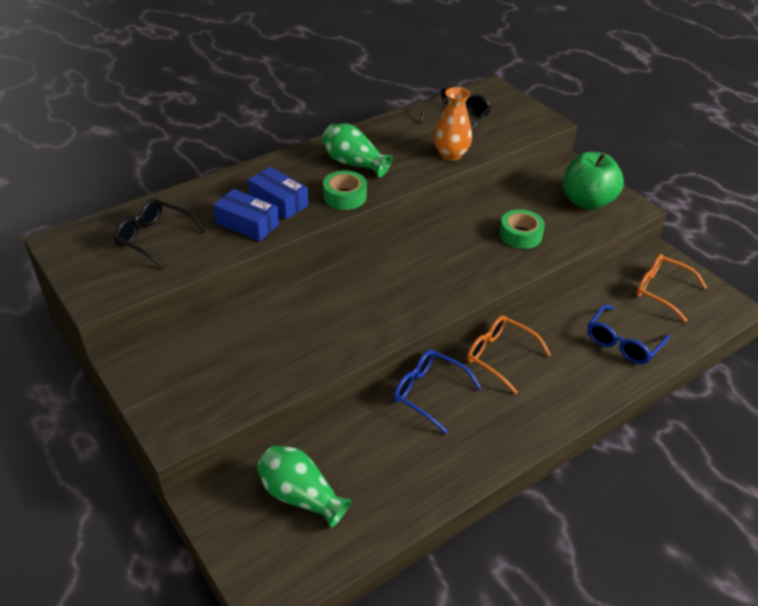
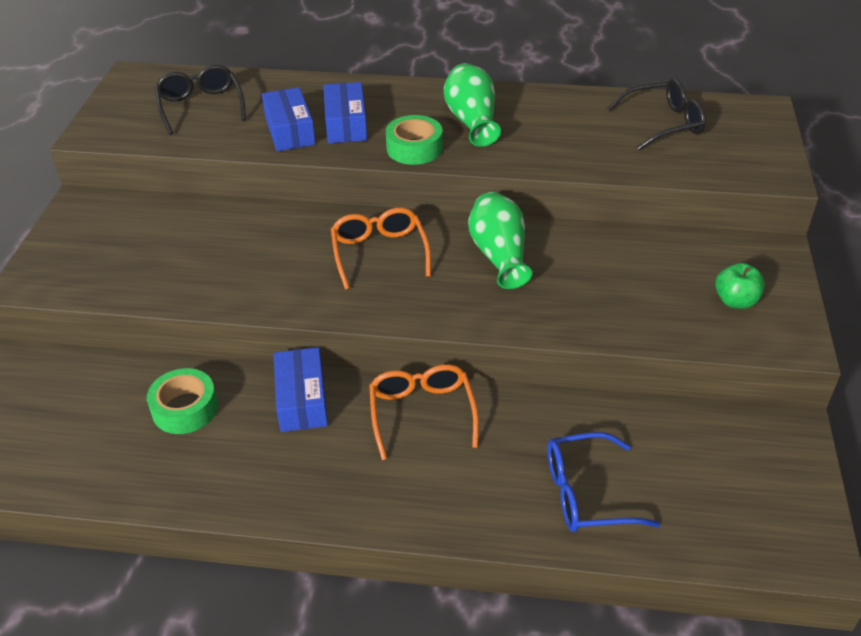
camera: 45 degrees right, 0 degrees up
(300, 496) = (77, 410): green vase -> green vase (499, 255)
(428, 393) = (302, 399): blue glasses -> blue box
(451, 155) = (593, 159): orange vase -> none
(520, 235) = (589, 293): green tape -> green tape (185, 408)
(587, 201) = (735, 301): green apple -> green apple, size x0.52
(661, 291) = (729, 470): orange glasses -> orange glasses (379, 253)

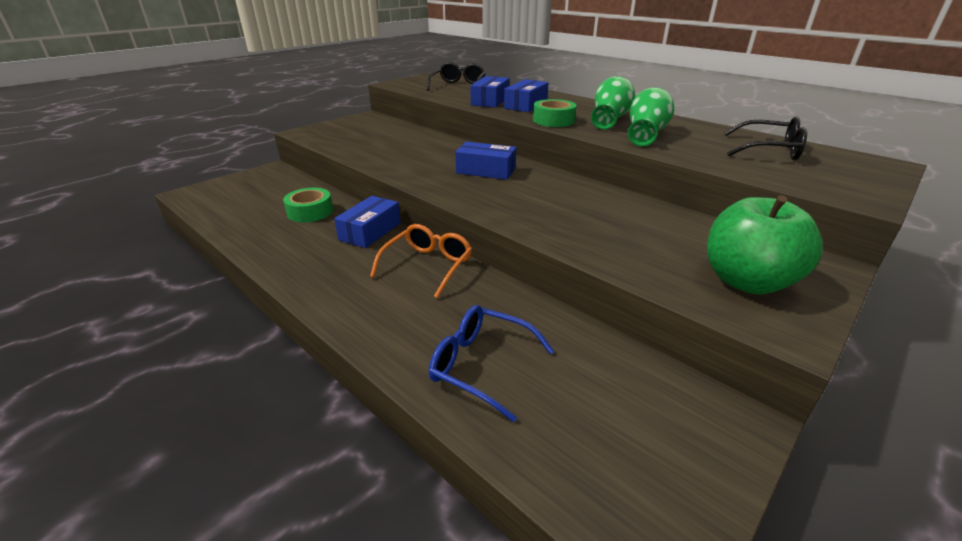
camera: 35 degrees right, 10 degrees down
(379, 253) = (486, 170): orange glasses -> blue box
(499, 255) = (563, 194): green vase -> green vase (645, 134)
(735, 301) = (746, 281): green apple -> green apple, size x1.94

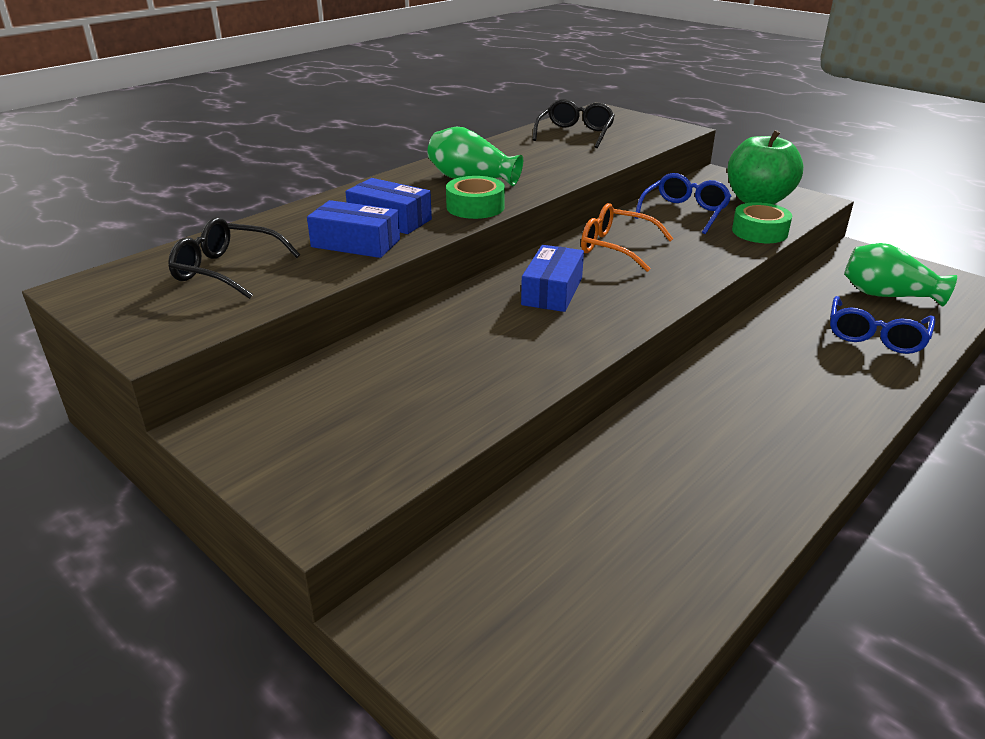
camera: 90 degrees left, 0 degrees up
(310, 212) = (612, 498): green tape -> green tape (759, 232)
(370, 231) = (663, 422): blue box -> none
(428, 265) = (733, 369): orange glasses -> orange glasses (615, 247)
(645, 134) = (531, 169): green vase -> green vase (887, 295)
(670, 230) = (684, 212): none -> blue glasses

